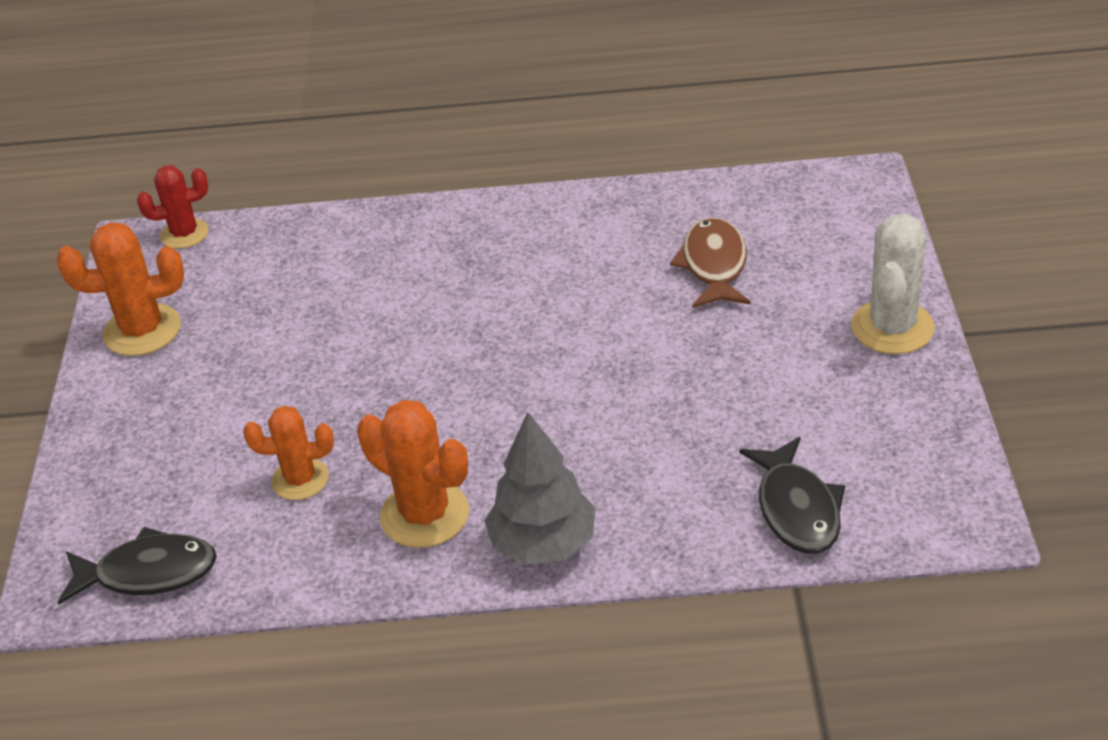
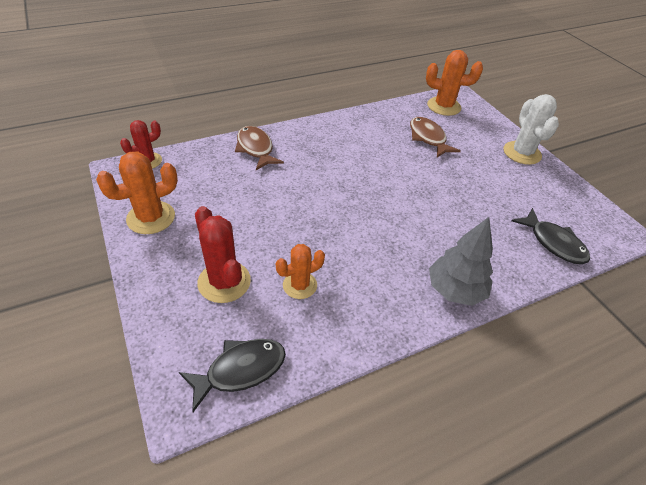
camera: 30 degrees left, 5 degrees up
(194, 450) = (224, 282): none -> red cactus
(371, 238) = (255, 149): none -> brown fish
(424, 515) = (383, 289): orange cactus -> orange cactus (444, 106)

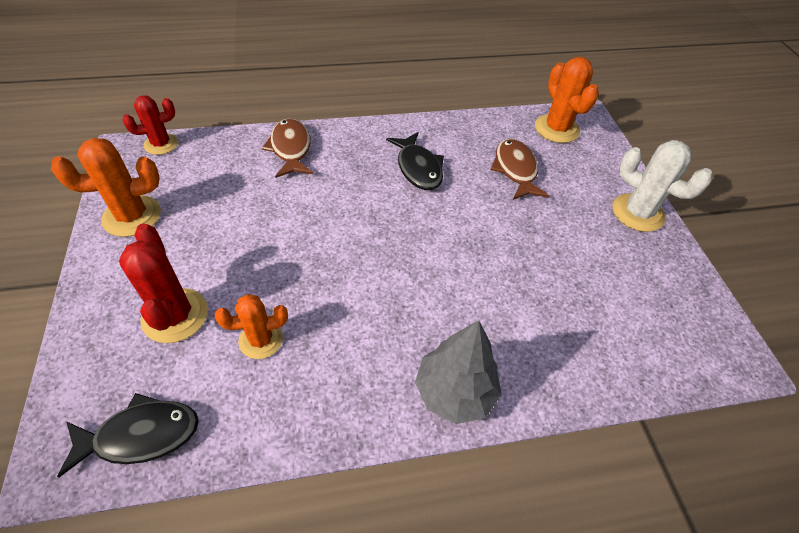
camera: 15 degrees right, 5 degrees up
(444, 106) = (557, 129): orange cactus -> orange cactus turned 45 degrees clockwise
(522, 153) = (637, 213): white cactus -> white cactus turned 60 degrees counterclockwise
(553, 243) = (625, 353): black fish -> black fish (418, 168)

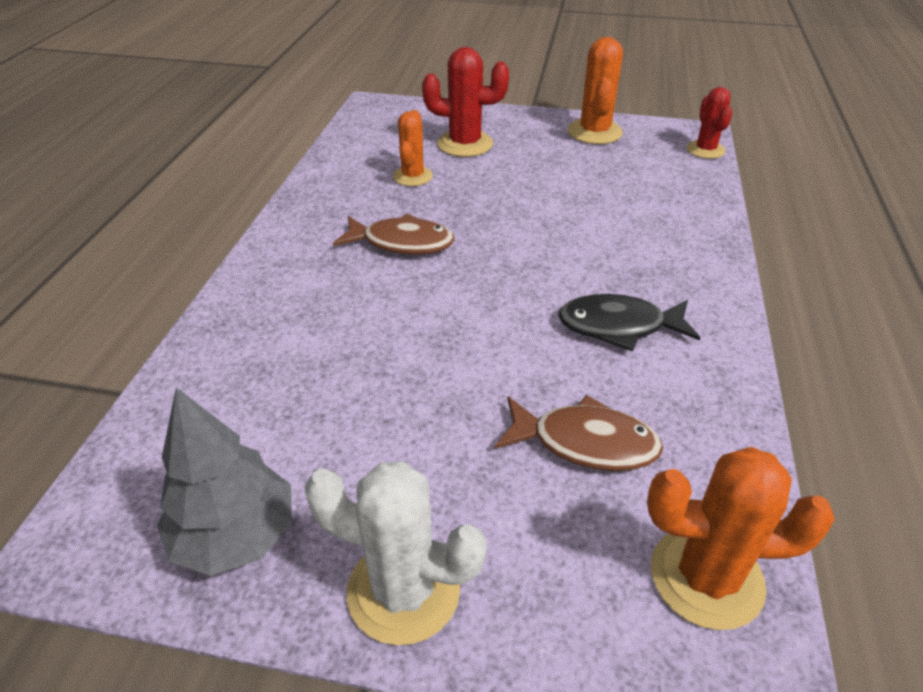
camera: 115 degrees right, 10 degrees down
(141, 435) = (369, 128): black fish -> none
(290, 149) = (684, 226): brown fish -> brown fish (402, 243)
(454, 392) = (276, 263): grey tree -> grey tree (236, 535)
(637, 213) = (403, 591): white cactus -> white cactus turned 45 degrees clockwise

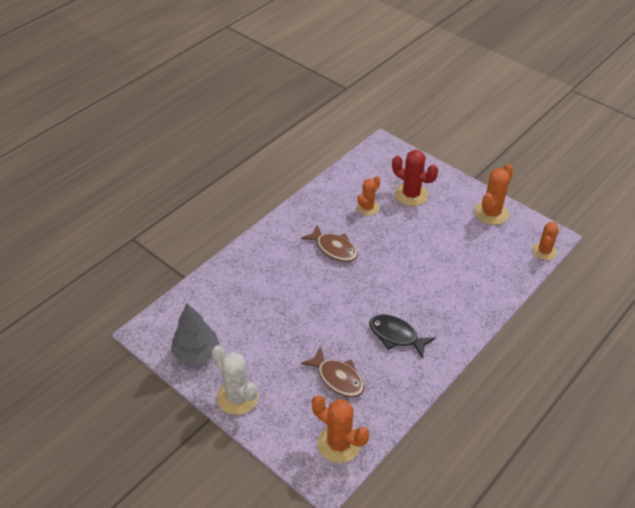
camera: 30 degrees right, 5 degrees up
(705, 150) = (544, 251): red cactus -> orange cactus

